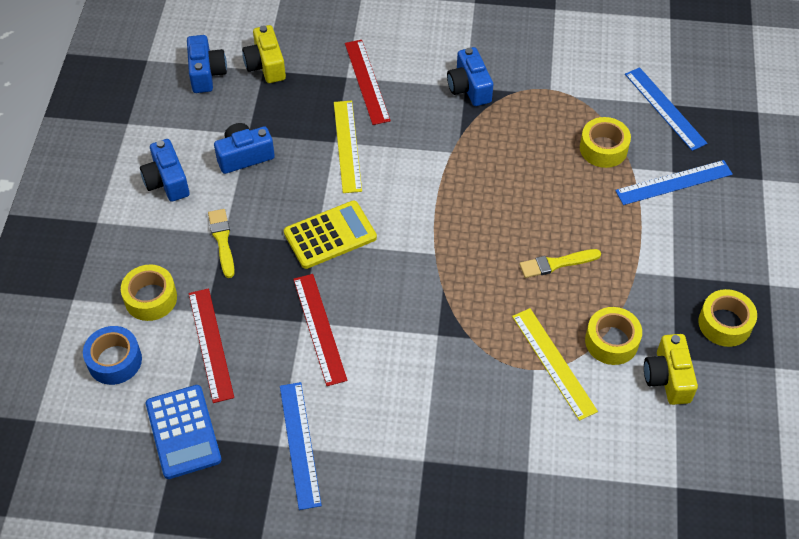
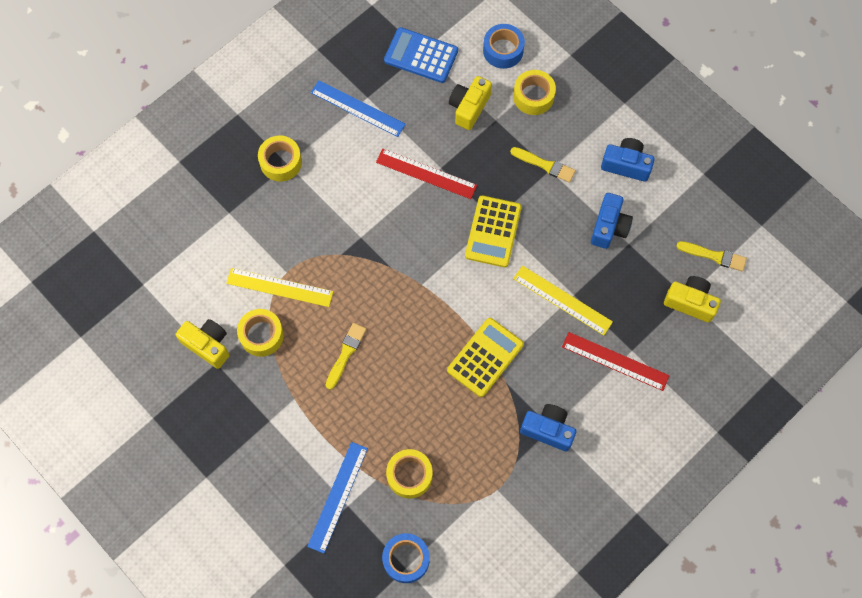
camera: 130 degrees right, 15 degrees up
(206, 73) = (714, 256): blue camera -> yellow brush
(211, 344) = (469, 107): red ruler -> yellow camera
(453, 164) = (485, 357): none -> yellow calculator
(665, 108) = (406, 559): blue ruler -> blue tape
(725, 323) = (208, 418): yellow tape -> yellow tape (281, 162)

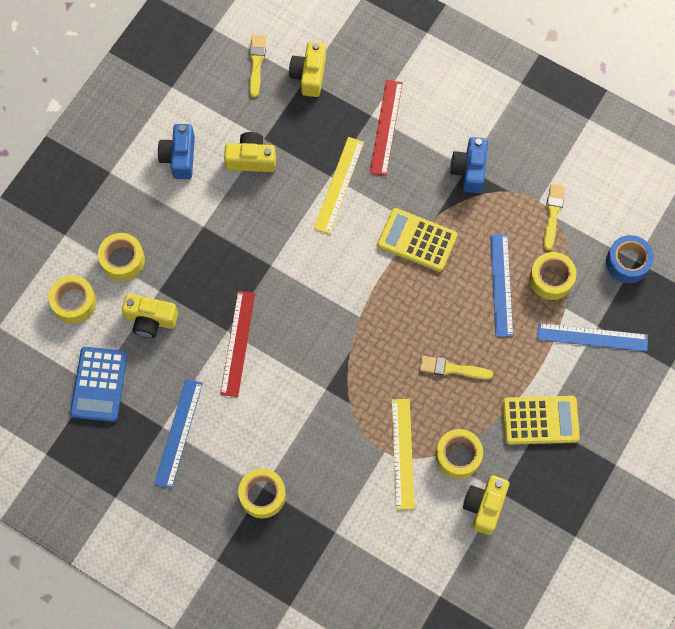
camera: 105 degrees left, 0 degrees up
(417, 424) = (501, 285): none -> blue ruler
(493, 231) = (285, 264): yellow calculator -> yellow calculator (540, 420)
(503, 50) = (74, 302): blue tape -> yellow tape
(545, 165) = (199, 231): yellow brush -> yellow brush (552, 214)
(609, 227) = (251, 159): blue camera -> yellow camera

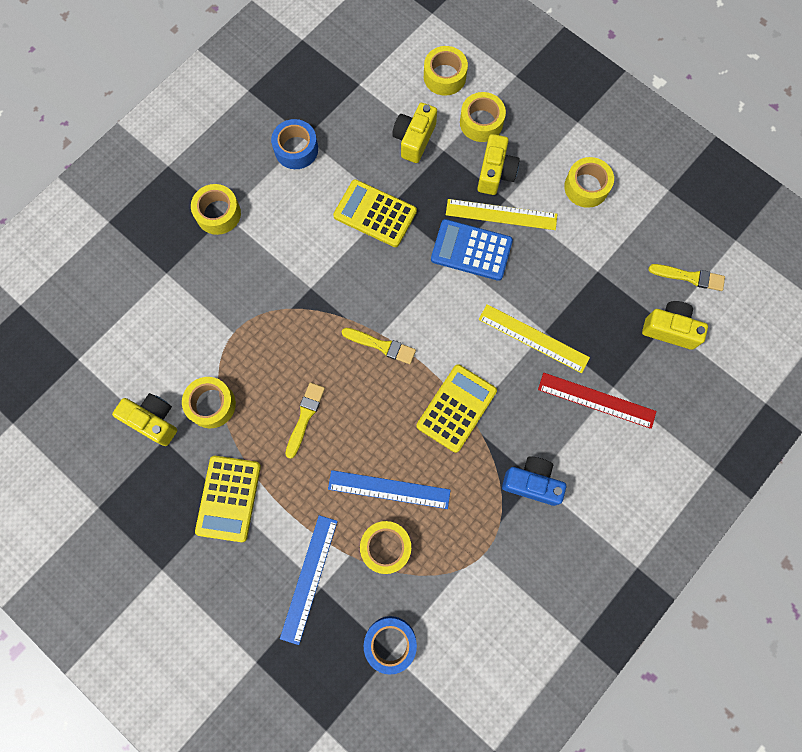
camera: 100 degrees right, 5 degrees up
(99, 384) = (358, 88): blue calculator -> blue calculator (471, 250)
(178, 433) = (296, 149): blue ruler -> blue tape
(179, 157) = (586, 187): blue camera -> yellow tape
(238, 343) = (375, 214): red ruler -> yellow calculator
(251, 159) = (575, 255): yellow camera -> yellow camera (495, 173)
(403, 453) = (227, 350): yellow ruler -> yellow ruler (501, 215)
(552, 214) = (464, 567): yellow brush -> yellow brush (381, 346)

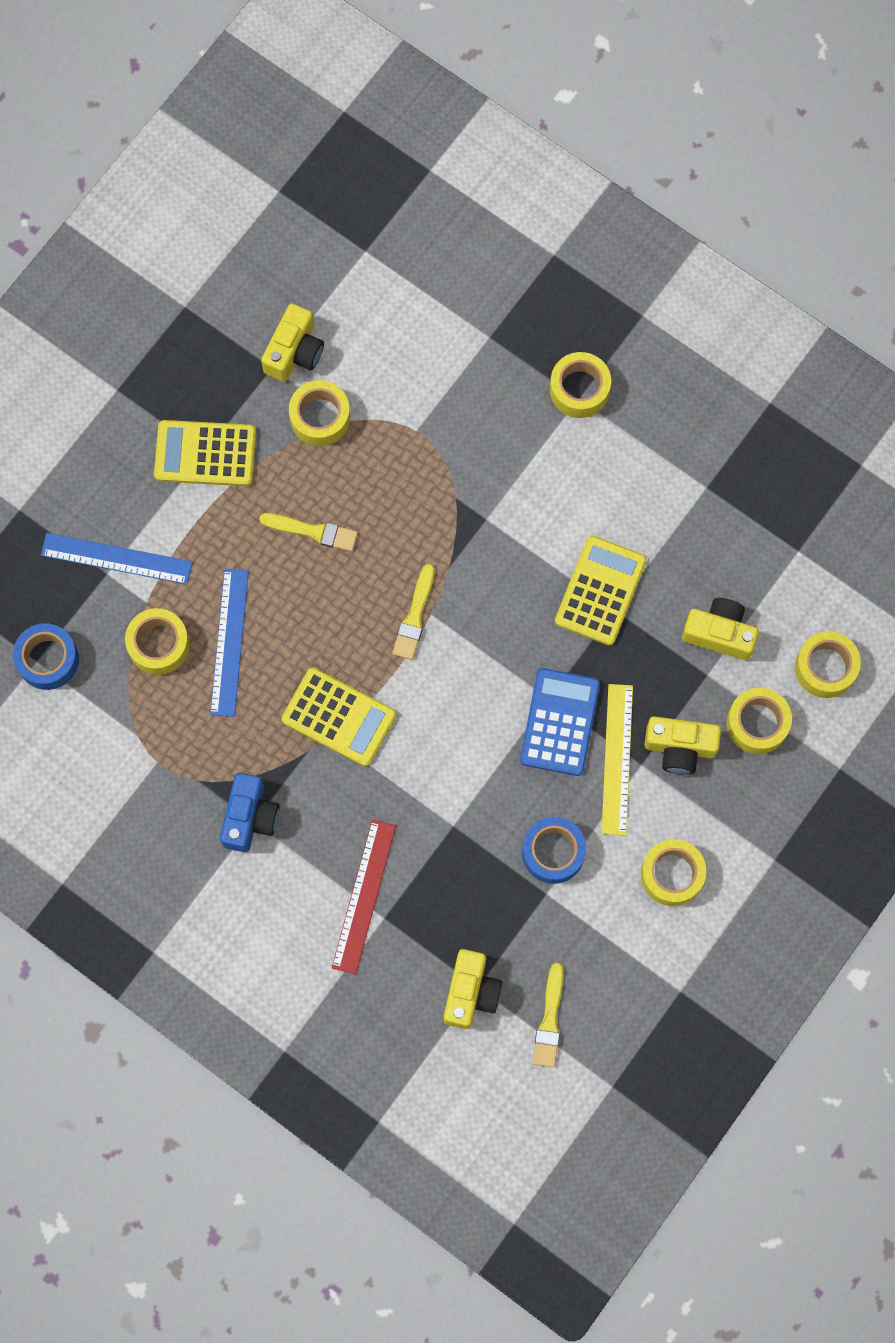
camera: 85 degrees right, 0 degrees up
(296, 149) = (686, 477): blue tape -> blue tape (553, 852)
(533, 338) = (442, 811): yellow ruler -> none

